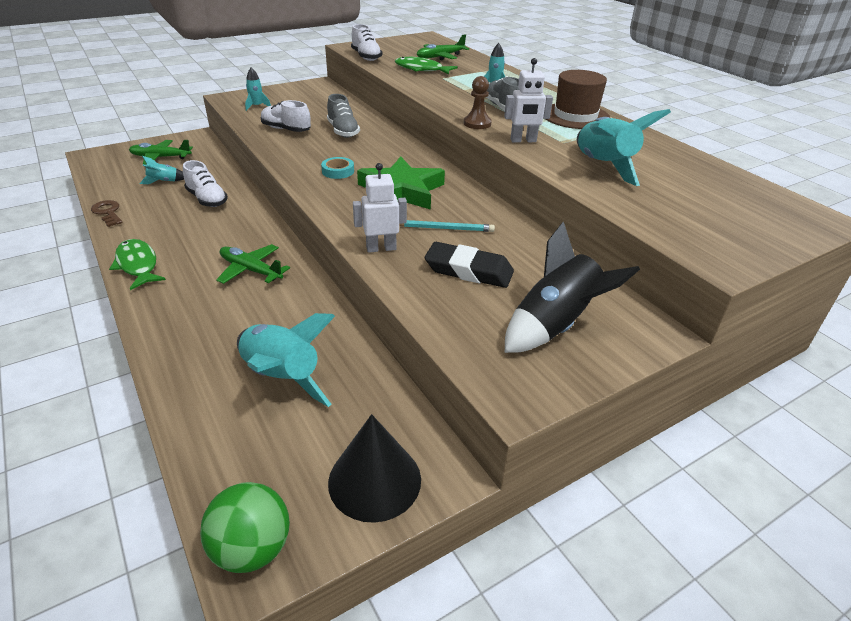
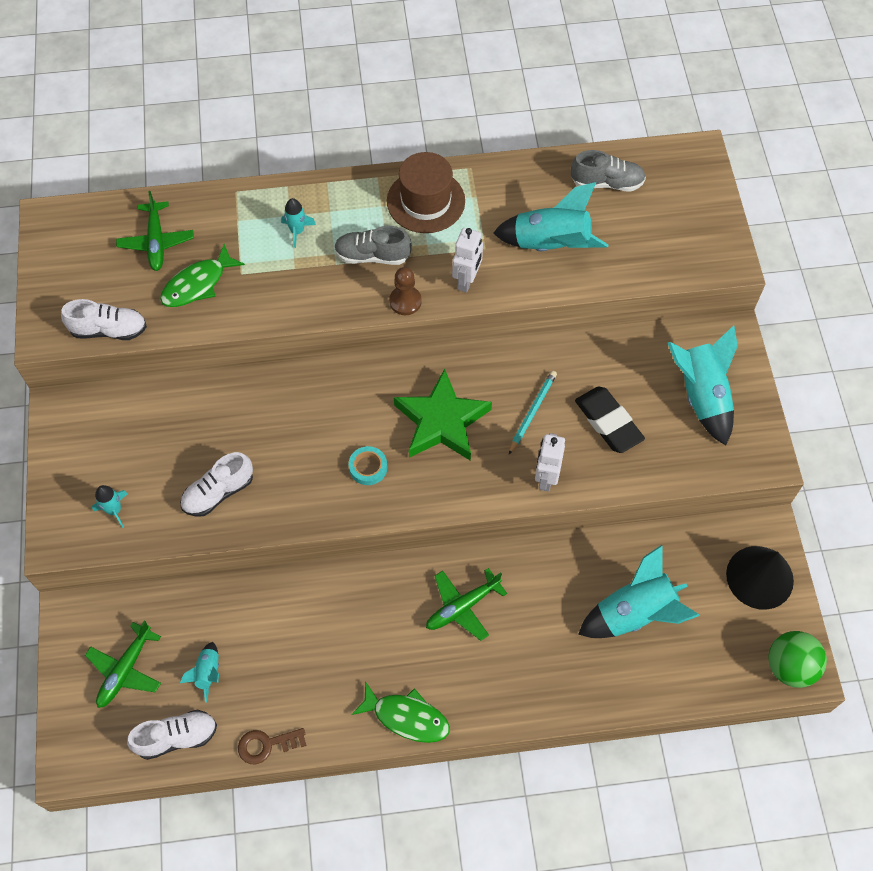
camera: 65 degrees left, 25 degrees up
(137, 265) = (406, 717): green fish -> green fish turned 150 degrees counterclockwise
(207, 199) = (283, 627): white shoe -> white shoe (176, 737)
(343, 131) = (255, 429): grey shoe -> grey shoe (606, 183)
(468, 271) = (608, 422): black eraser -> black eraser turned 75 degrees counterclockwise
(555, 325) = (701, 396): black rocket -> turquoise rocket

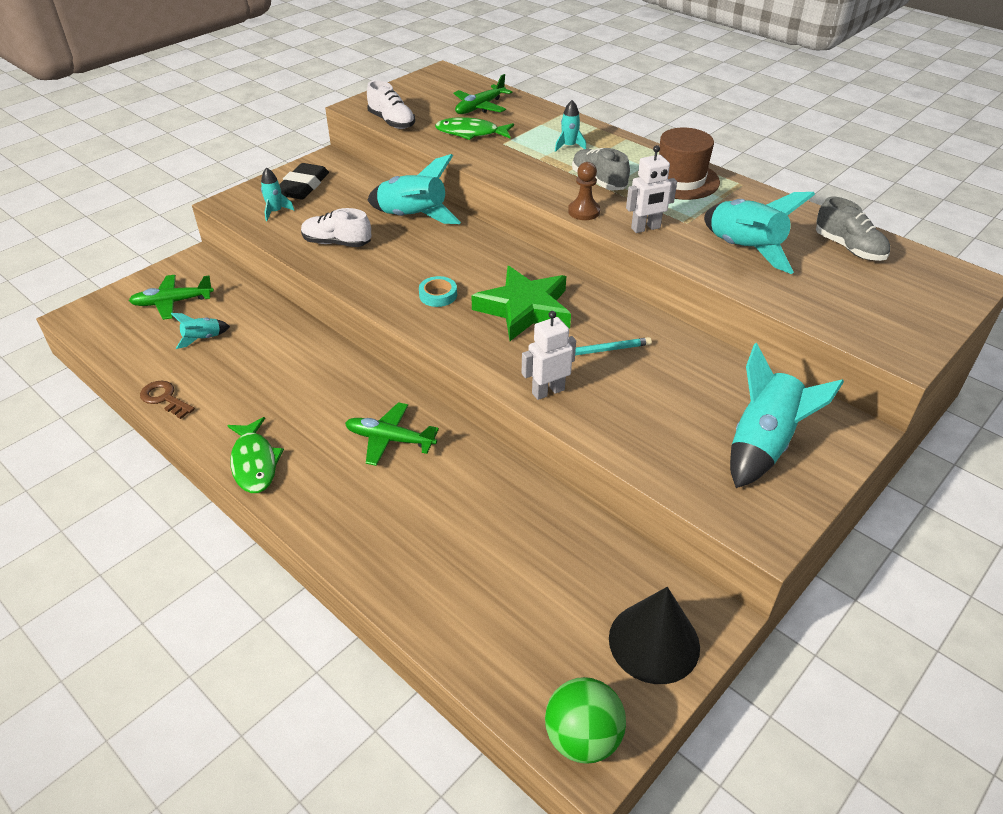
camera: 50 degrees right, 20 degrees down
(176, 737) = (136, 352): white shoe -> none
(608, 422) = (651, 399): black eraser -> black eraser (303, 186)
(634, 613) = (503, 560): turquoise rocket -> turquoise rocket (412, 217)

